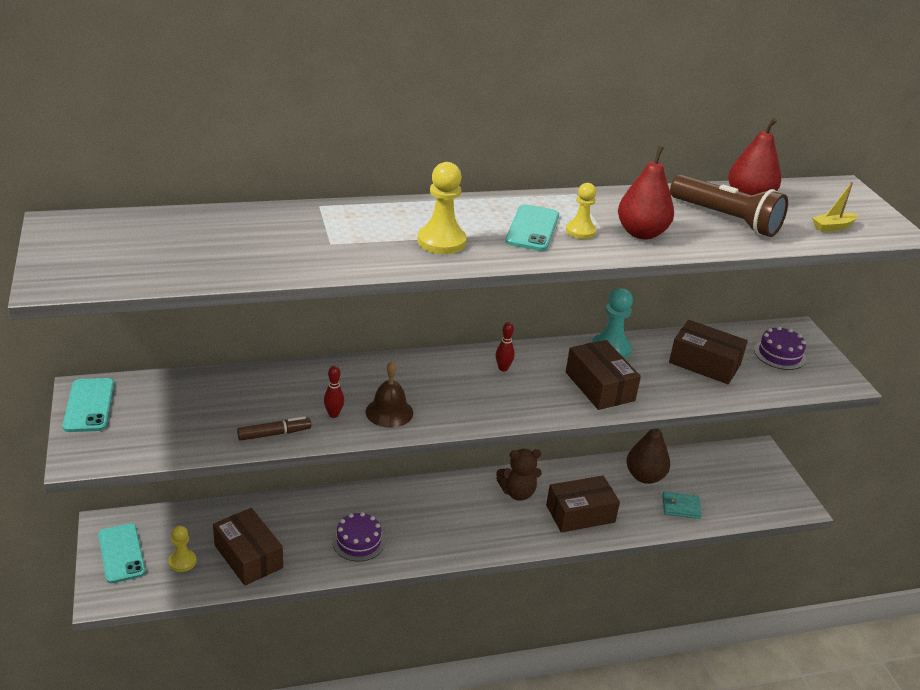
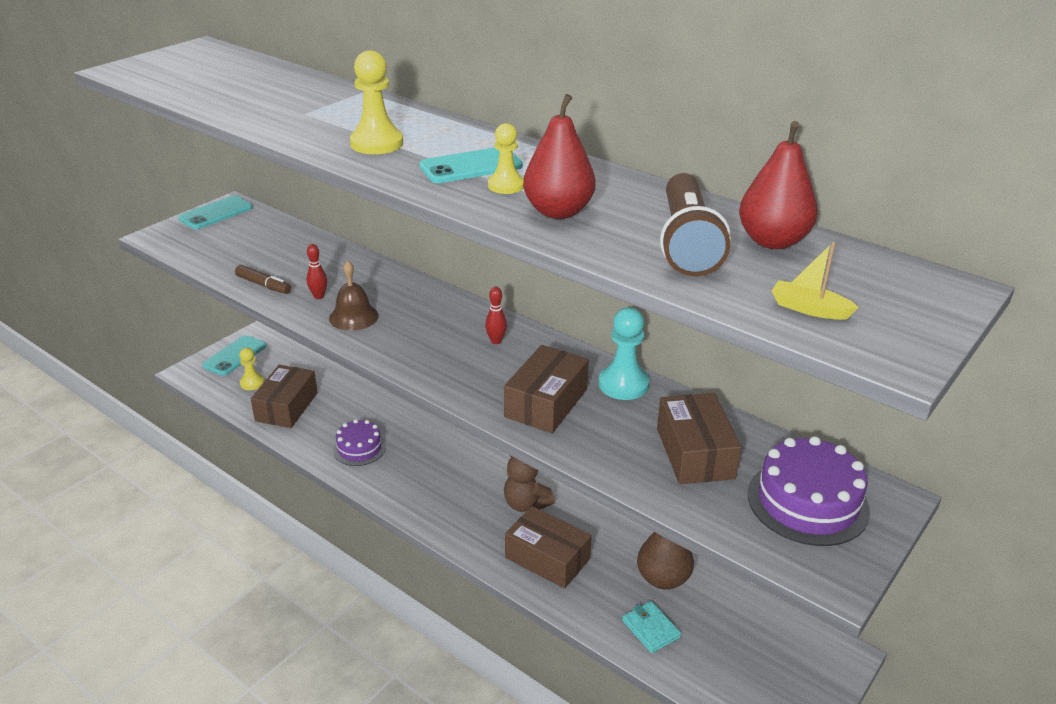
camera: 55 degrees right, 0 degrees up
(779, 354) = (807, 502): purple cake -> purple cake, size x1.55

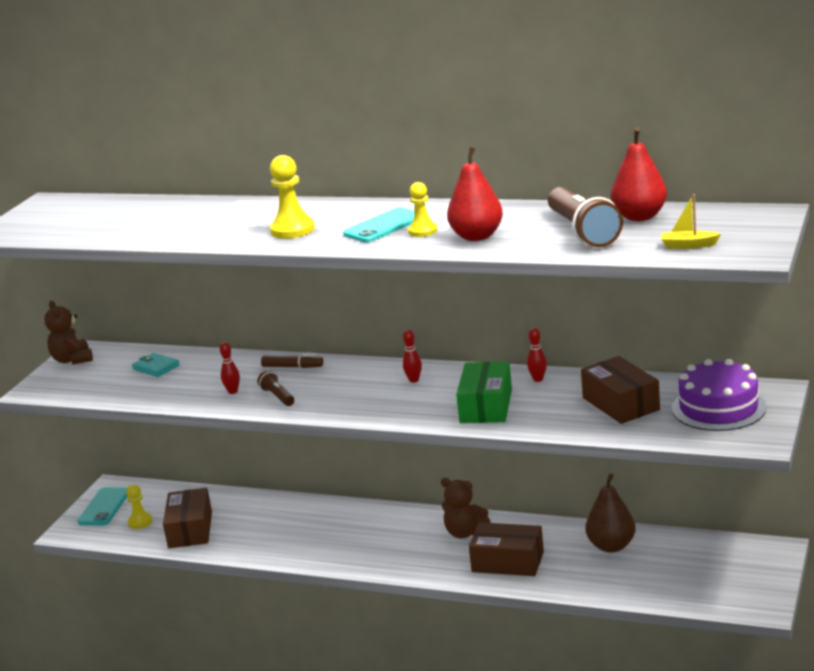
camera: 15 degrees left, 10 degrees down
(216, 213) = (72, 360): turquoise phone -> brown teddy bear
(263, 285) = (174, 397): brown marker -> brown marker (292, 367)
(353, 317) = (277, 396): brown bell -> brown flashlight
(359, 448) = (285, 539): purple cake -> none
(546, 403) = (486, 406): brown box -> green box
(623, 384) = (538, 379): turquoise pawn -> red bowling pin
(650, 629) = (620, 579): turquoise wallet -> turquoise wallet (156, 367)

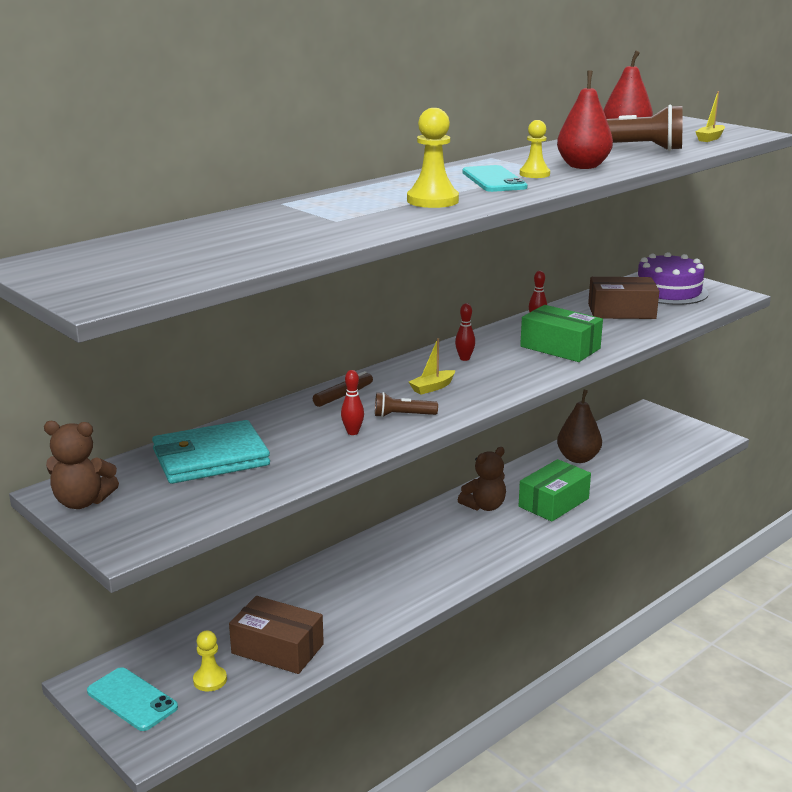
camera: 65 degrees left, 0 degrees up
(156, 367) = (210, 458): turquoise wallet -> turquoise wallet, size x1.93
(340, 389) = (432, 387): none -> yellow boat
(507, 562) = (553, 502): brown box -> green box

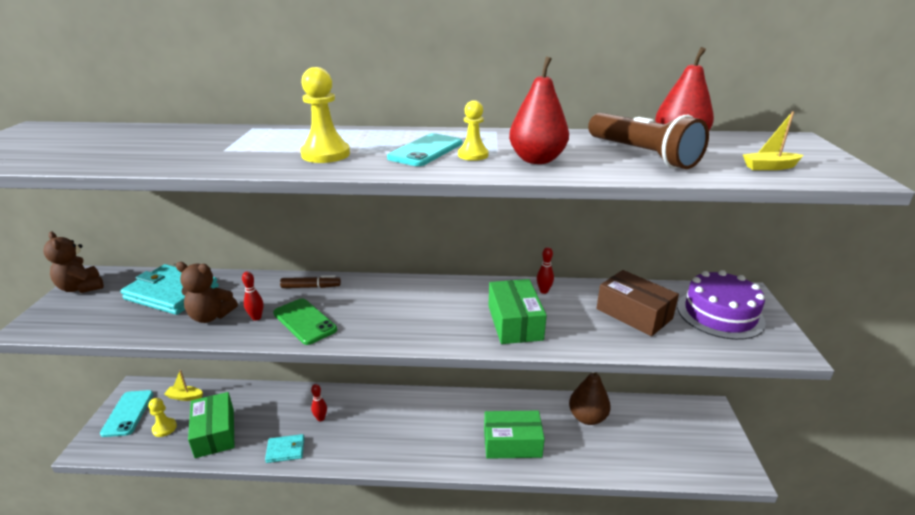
camera: 45 degrees right, 5 degrees up
(277, 649) = (215, 433): brown box -> green box
(377, 615) = (285, 450): none -> turquoise wallet
(403, 415) = (305, 321): brown flashlight -> green phone
(432, 387) = (365, 309): yellow boat -> yellow boat (185, 397)
(464, 358) = (432, 297): red bowling pin -> red bowling pin (321, 418)
(484, 506) = (464, 414): brown teddy bear -> brown teddy bear (211, 316)

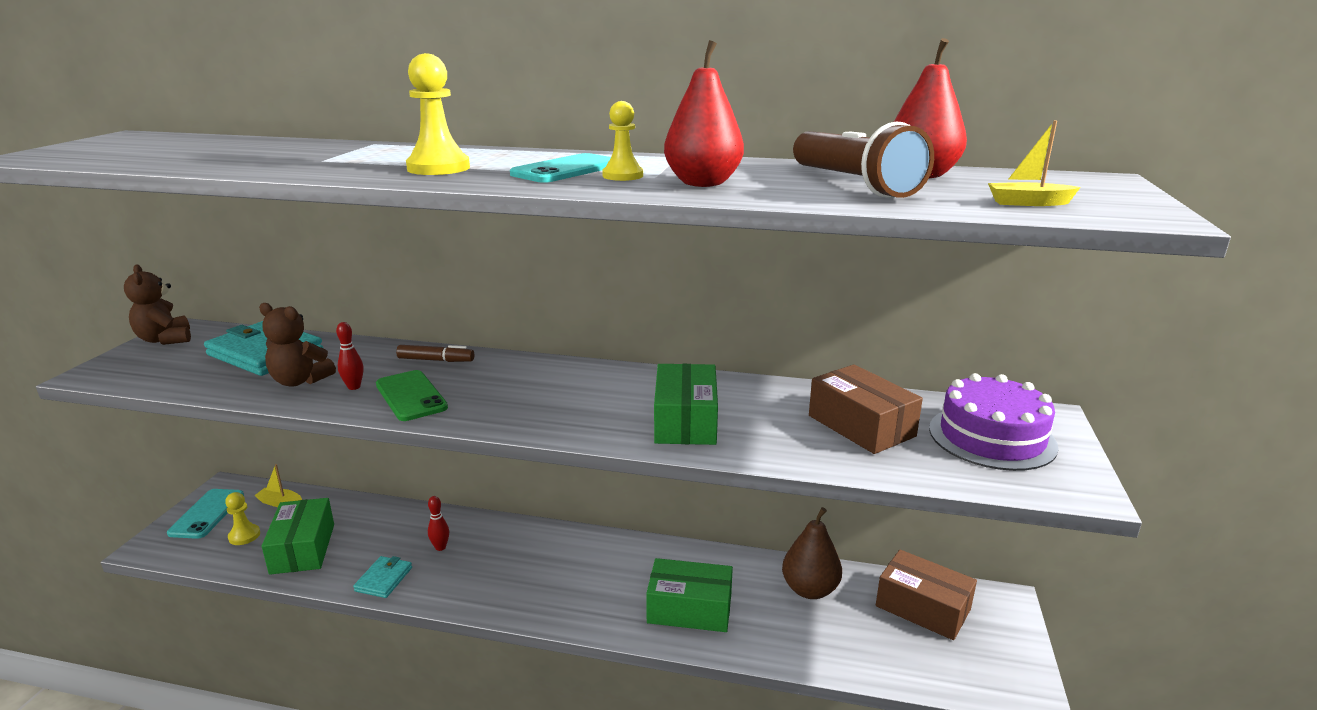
camera: 10 degrees right, 5 degrees down
(285, 450) = (384, 579): turquoise wallet -> turquoise wallet turned 75 degrees counterclockwise
(544, 291) = (743, 389): red bowling pin -> none
(662, 421) = (922, 607): none -> brown box

